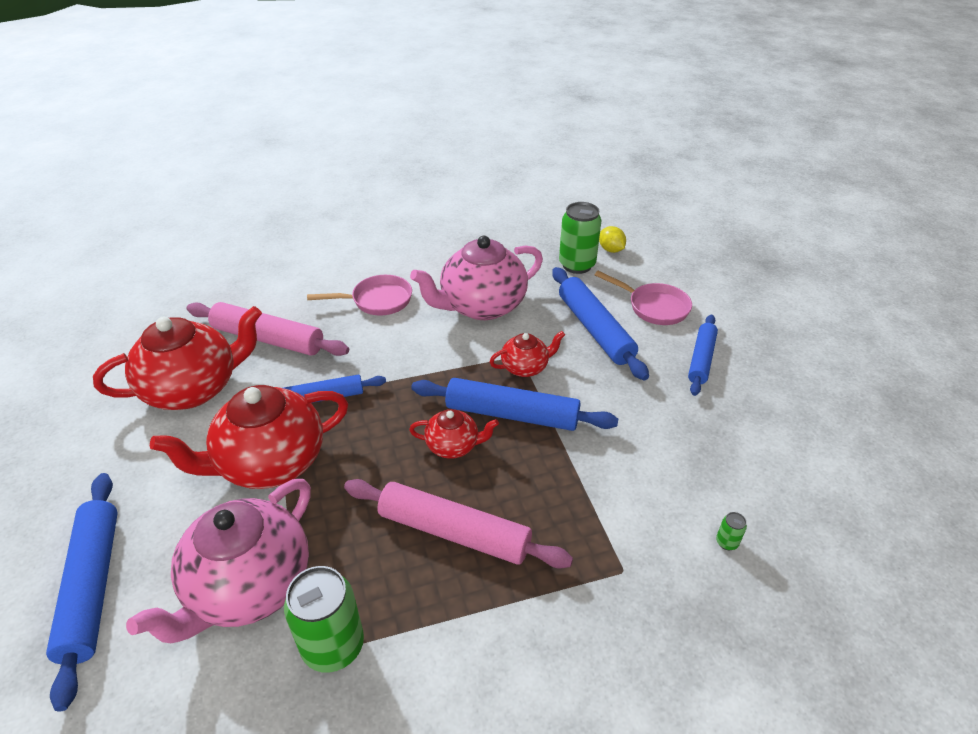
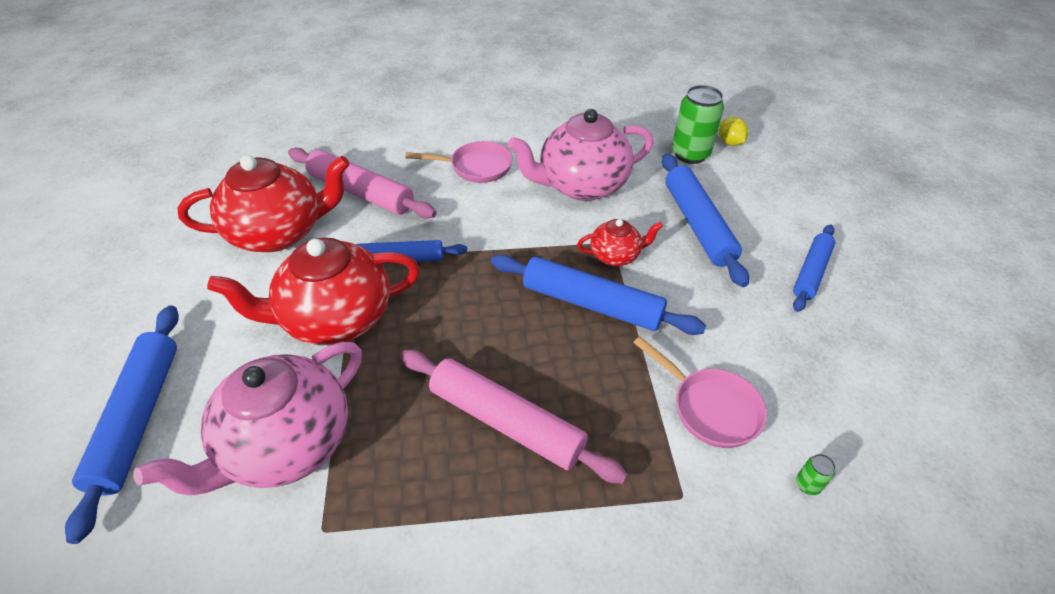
camera: 10 degrees right, 5 degrees up
(333, 646) = (356, 524): green can -> none
(453, 446) = (523, 328): red teapot -> none
(654, 307) = (767, 209): pink pan -> pink pan (710, 408)

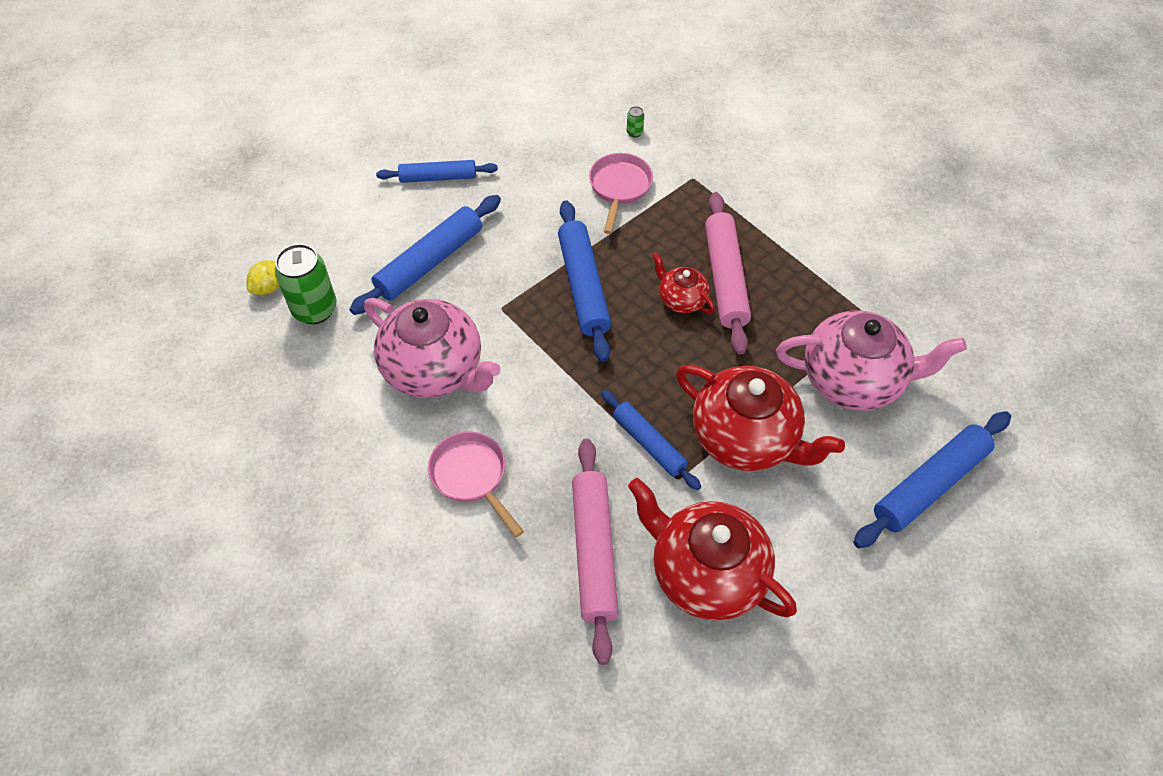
camera: 125 degrees left, 10 degrees up
(615, 255) = (515, 297): red teapot -> red teapot (681, 299)

